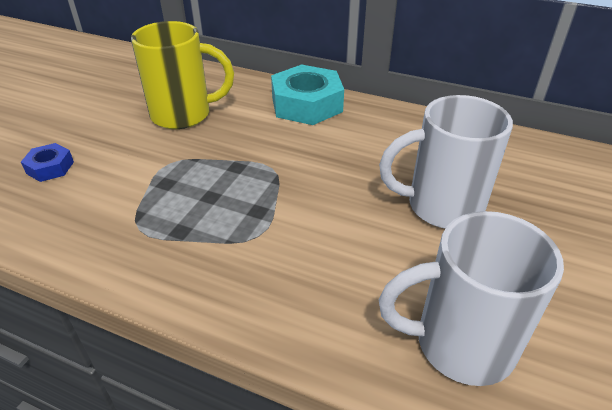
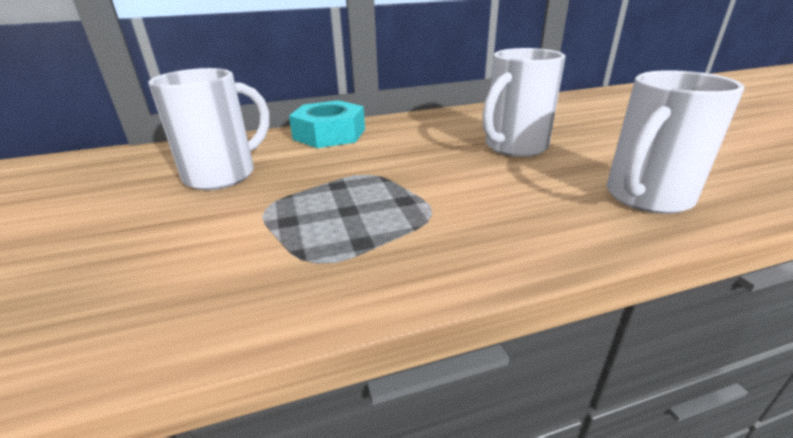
camera: 40 degrees left, 10 degrees down
(50, 167) = (111, 271): blue nut -> none
(184, 115) = (223, 175): yellow mug -> white mug

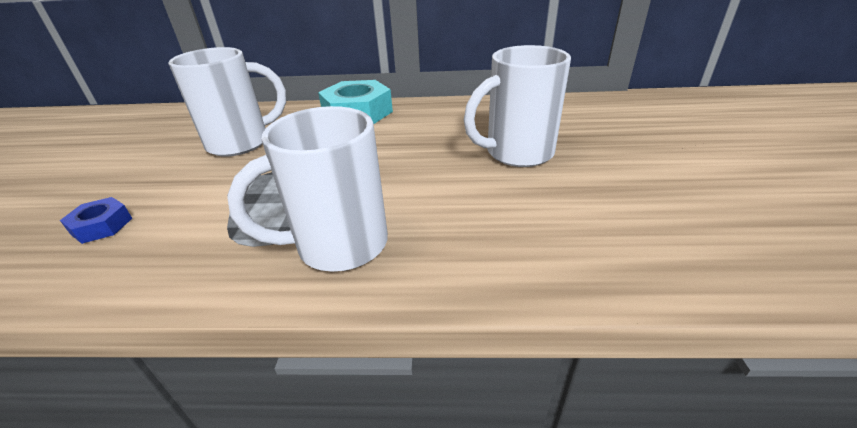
camera: 20 degrees right, 5 degrees up
(120, 280) = (102, 226): none -> blue nut
(646, 197) = (603, 242): white mug -> white mug (339, 245)

